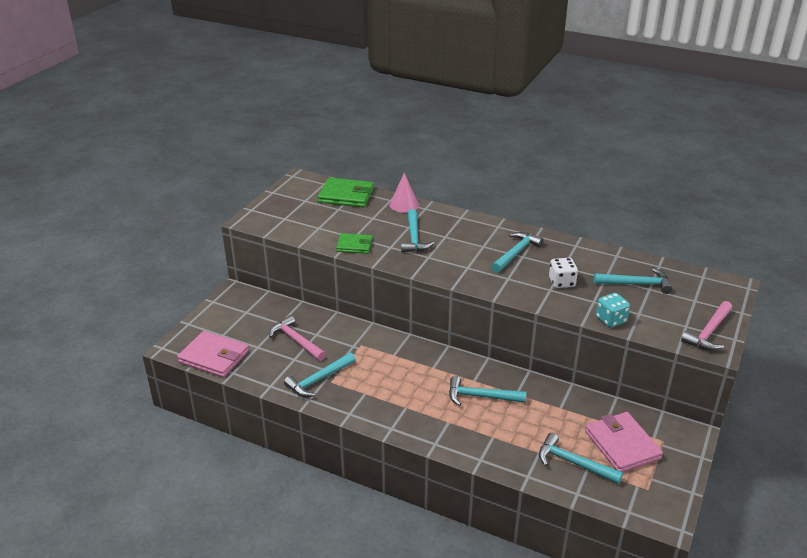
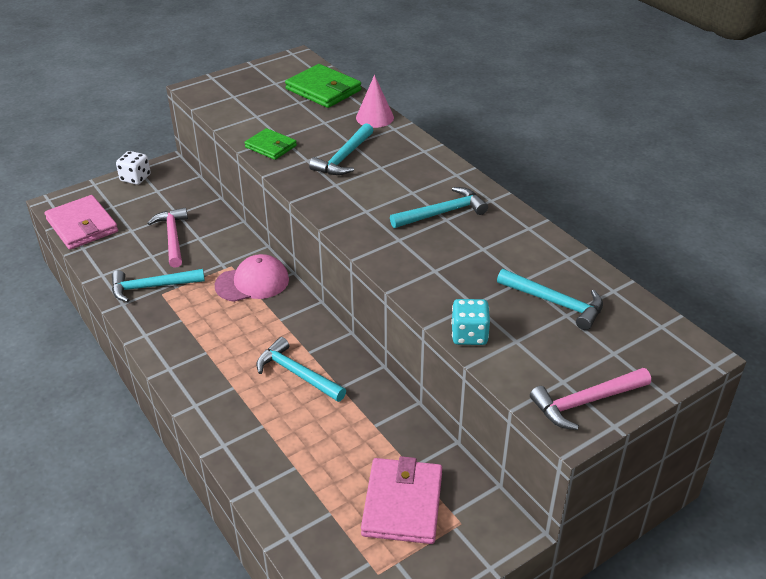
camera: 30 degrees right, 5 degrees up
(388, 350) = (252, 282): none -> pink cap
(561, 282) = (459, 267): white dice -> white dice (135, 178)
(573, 463) = (321, 498): turquoise hammer -> none

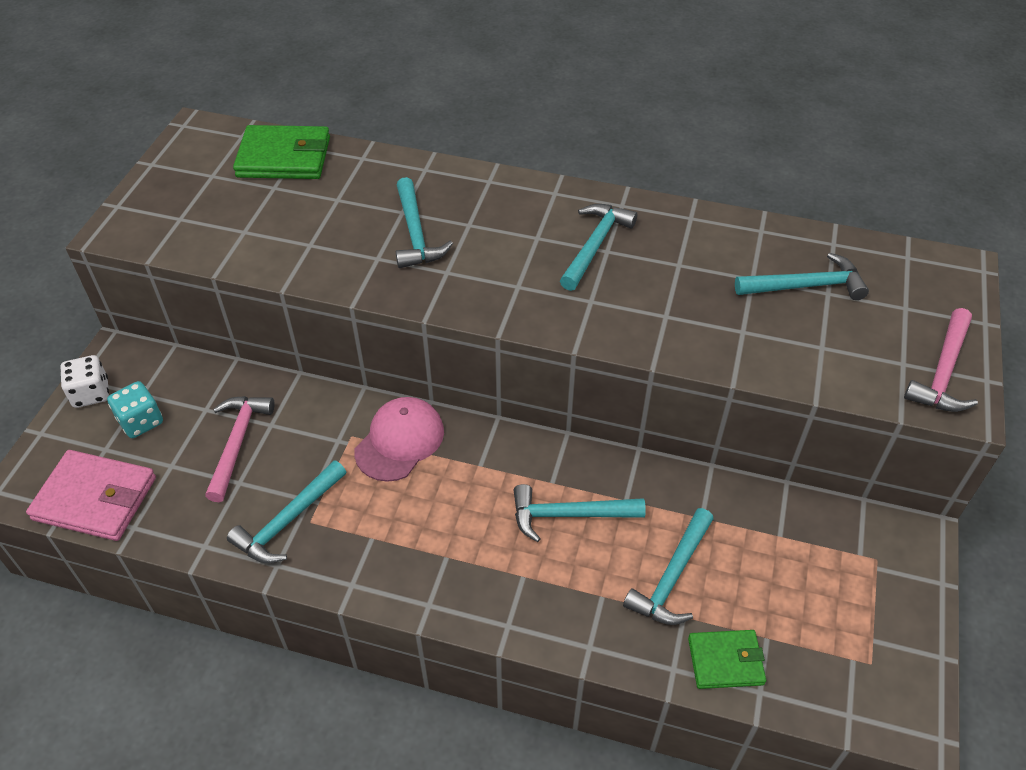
camera: 40 degrees left, 10 degrees up
(173, 237) = (238, 443): pink hammer -> pink hammer turned 60 degrees clockwise
(271, 146) = (313, 263): green wallet -> green wallet (725, 661)
(315, 443) = (671, 577): none -> turquoise hammer
(375, 117) = (387, 165): pink cone -> none
(402, 504) = (813, 579): pink wallet -> none
(469, 335) = (779, 367): turquoise dice -> turquoise dice (141, 421)

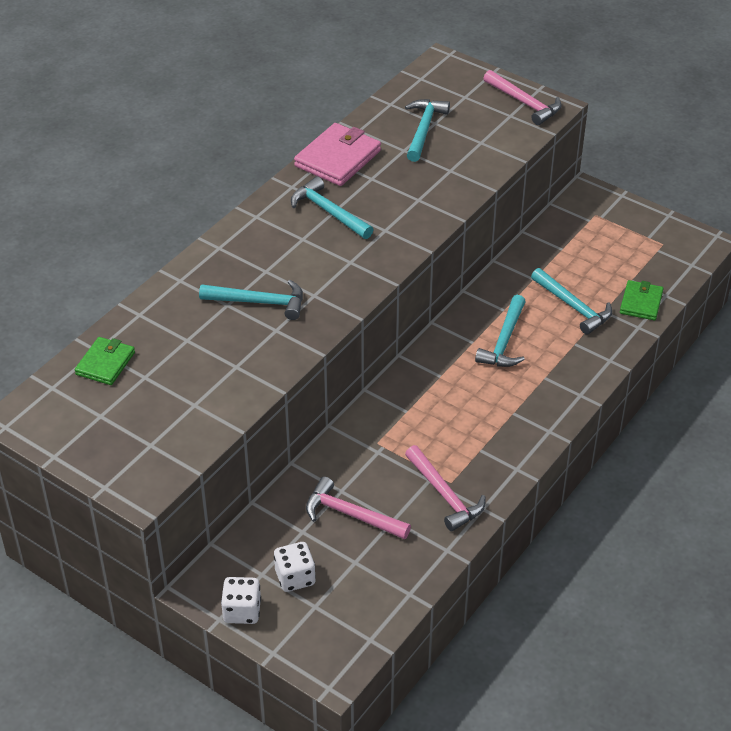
camera: 70 degrees left, 5 degrees down
(95, 498) = (368, 617): pink wallet -> pink wallet (337, 158)
(141, 421) = (295, 577): turquoise dice -> white dice
(284, 157) = (105, 363): green wallet -> green wallet, size x0.62
(288, 521) = (444, 495): turquoise hammer -> pink hammer
(399, 441) = (396, 415): pink cap -> none

